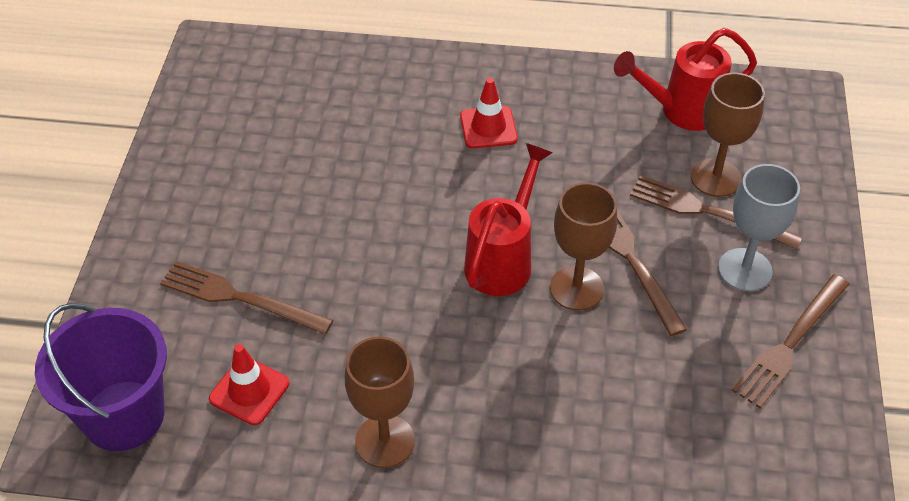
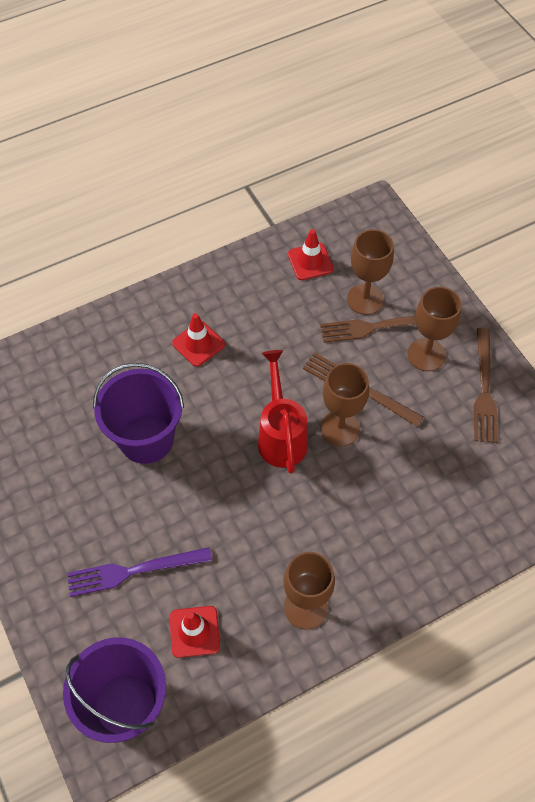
camera: 35 degrees left, 10 degrees up
(240, 298) = (134, 571): brown fork -> purple fork
(358, 185) = (146, 438): none -> purple bucket
(681, 111) = (310, 262): red watering can -> red traffic cone
(745, 270) = (426, 355): grey goblet -> brown goblet

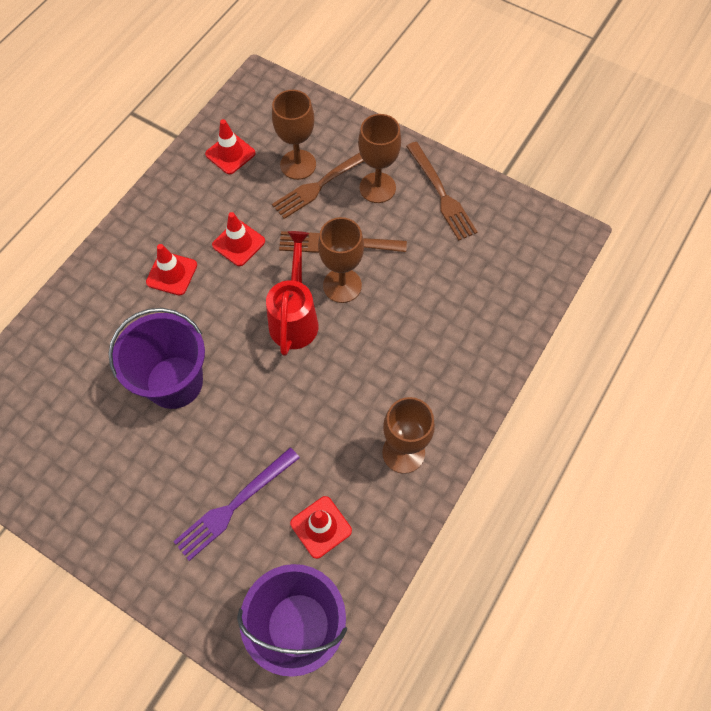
camera: 30 degrees left, 5 degrees up
(271, 345) = (238, 243): none -> red traffic cone
(281, 435) = (295, 317): red watering can -> red watering can turned 45 degrees clockwise

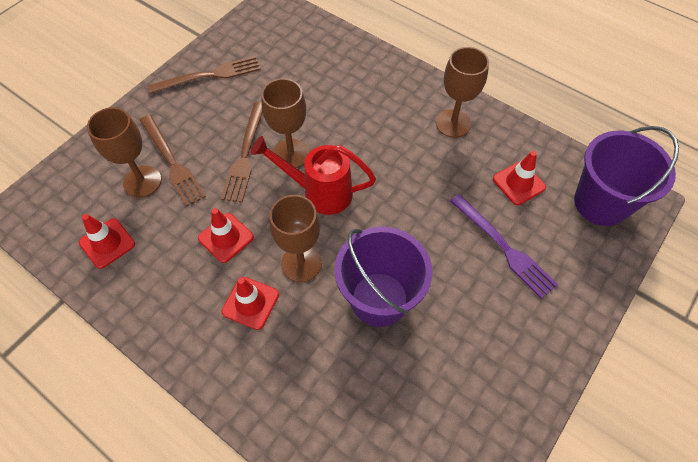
camera: 85 degrees left, 5 degrees down
(377, 188) = (189, 120): brown goblet -> brown goblet (301, 263)

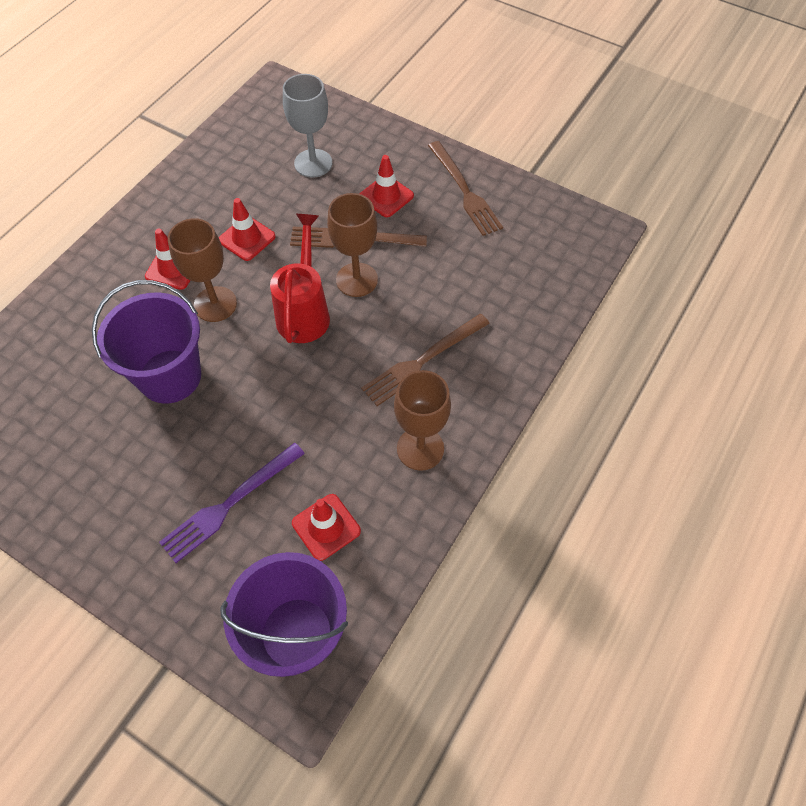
camera: 85 degrees right, 0 degrees up
(107, 243) = (242, 153): red traffic cone -> red traffic cone (386, 196)
(142, 181) = (313, 163): brown goblet -> grey goblet
(171, 162) = (339, 181): brown fork -> brown fork (423, 360)

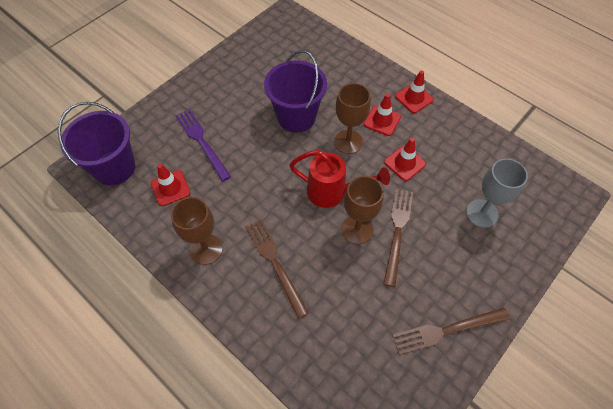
camera: 100 degrees right, 0 degrees up
(386, 196) = (442, 263): red traffic cone -> red traffic cone (414, 98)

